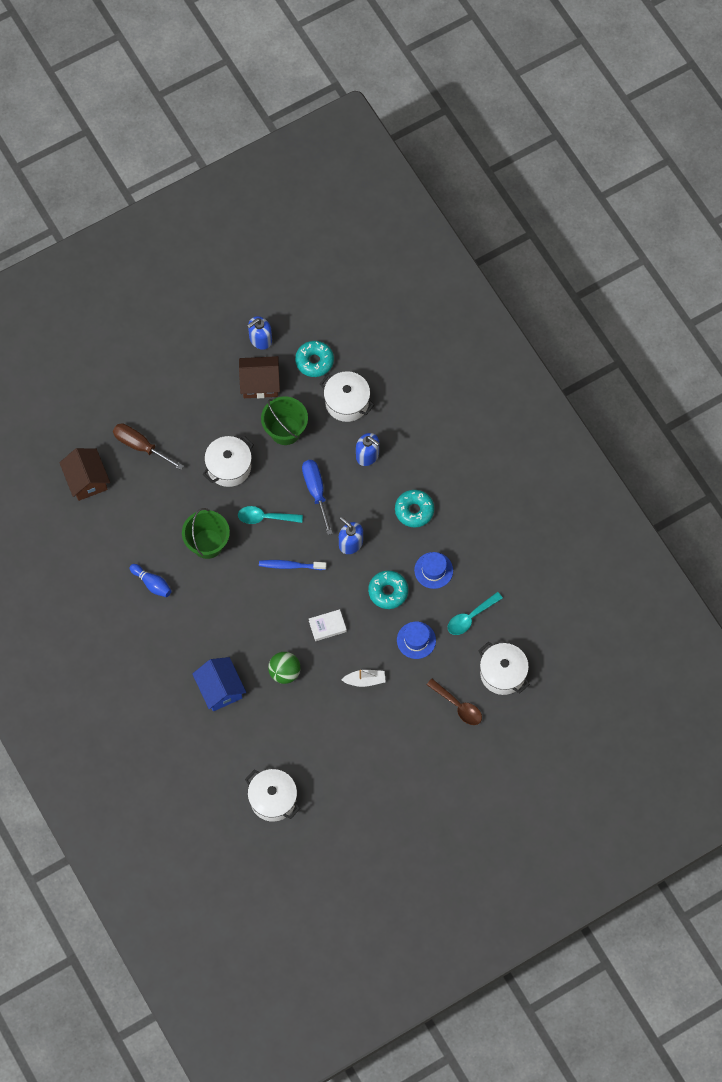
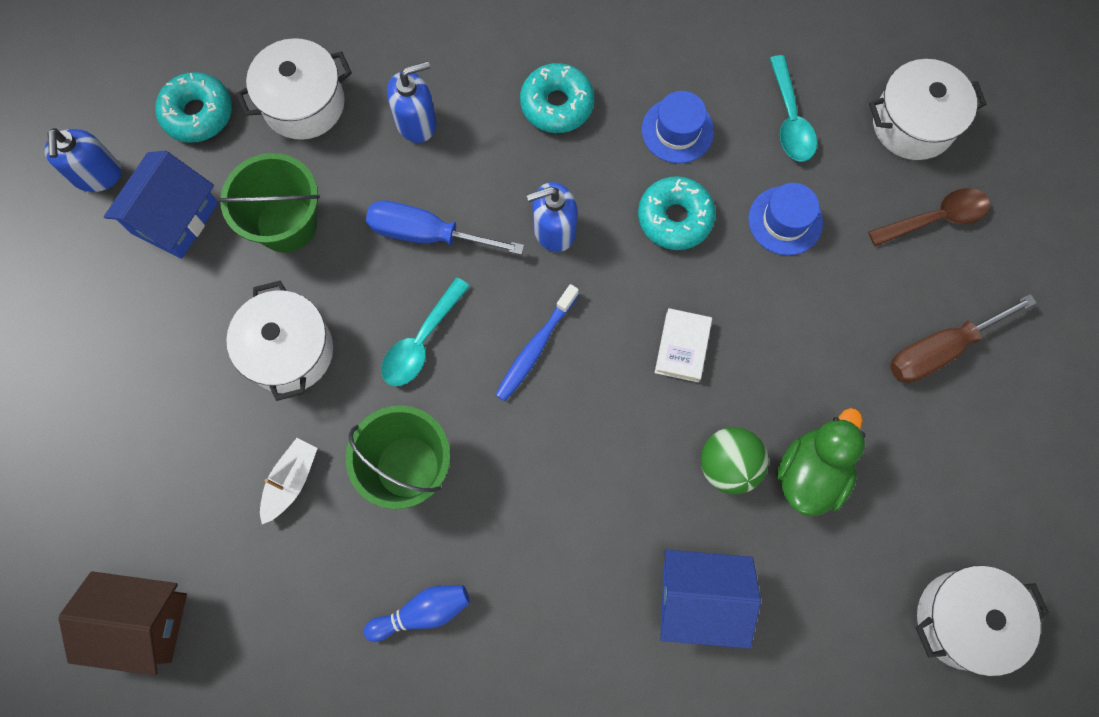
camera: 60 degrees left, 5 degrees up
(140, 446) = (145, 484): brown screwdriver -> brown screwdriver (940, 350)
(260, 383) = (174, 218): brown house -> blue house
(301, 708) = (811, 473): none -> green duck
(365, 680) = (814, 339): white boat -> white boat (291, 481)

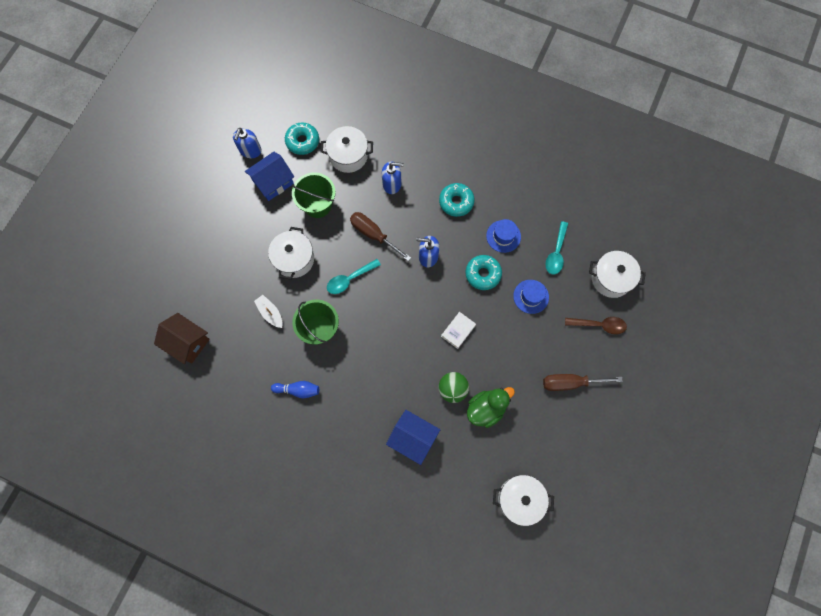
camera: 25 degrees right, 0 degrees up
(291, 481) = (270, 313): white boat -> white boat turned 90 degrees counterclockwise
(427, 234) = (373, 235): blue screwdriver -> brown screwdriver
(535, 348) = (395, 303): blue toothbrush -> none

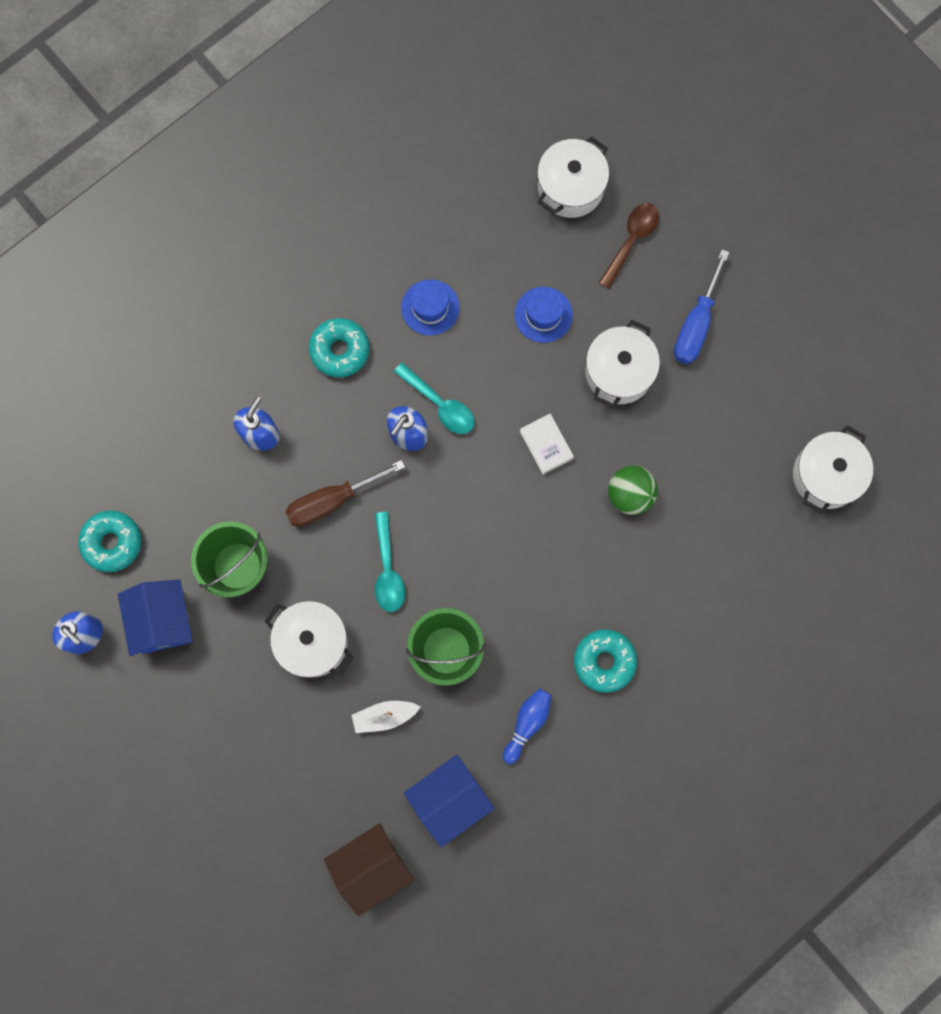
camera: 65 degrees left, 5 degrees up
(348, 156) = (176, 480): white pot -> white pot (619, 372)
(413, 438) = (675, 585): blue house -> blue house (449, 799)
(483, 274) = (475, 367): turquoise donut -> turquoise donut (604, 661)
(486, 409) = (680, 460): green duck -> none
(556, 253) = (494, 244): turquoise spoon -> turquoise spoon (440, 404)
(570, 383) = (696, 324): brown screwdriver -> blue screwdriver

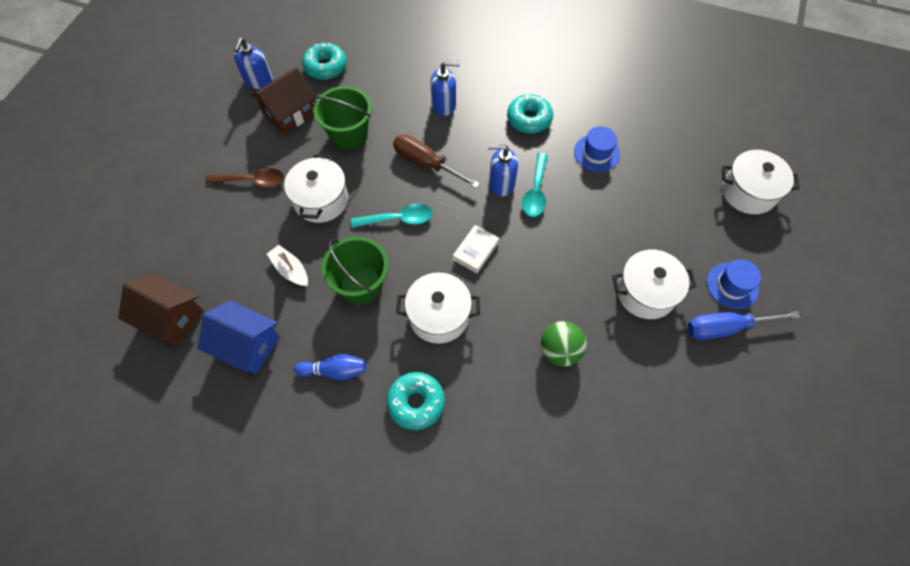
camera: 60 degrees right, 15 degrees down
(162, 621) = (289, 113): blue house -> brown house
(388, 570) = (398, 219): turquoise spoon -> turquoise spoon turned 150 degrees counterclockwise
(543, 314) = (647, 221): blue hat -> blue hat (732, 285)
(546, 445) = (555, 272): white book -> white book (475, 251)
(631, 240) = (747, 250): brown spoon -> brown spoon (252, 181)
(826, 475) = (687, 504): white pot -> white pot (439, 316)

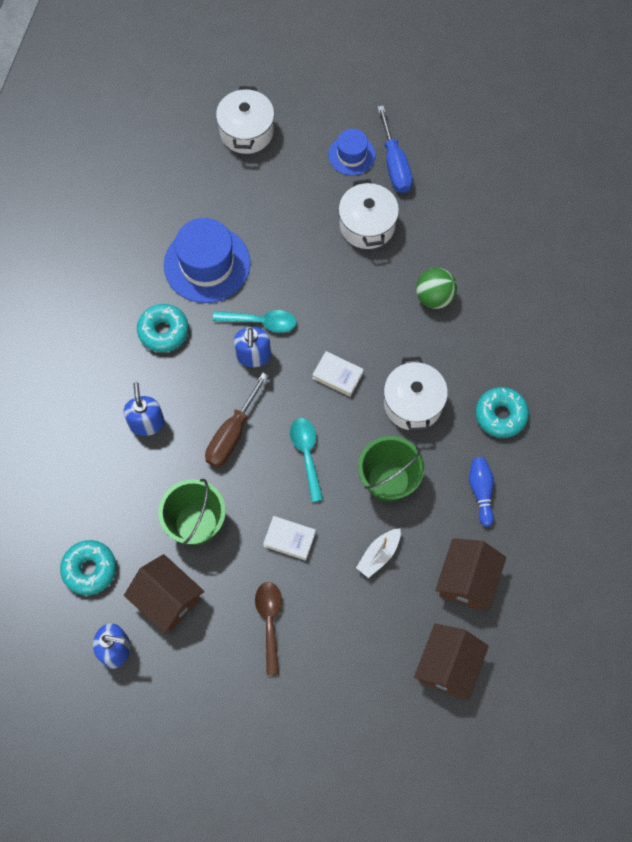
camera: 95 degrees left, 5 degrees up
(247, 345) = (467, 580): blue house -> brown house
(321, 200) = (289, 539): white pot -> white book
(596, 153) = (207, 264): blue hat -> blue hat, size x1.77

